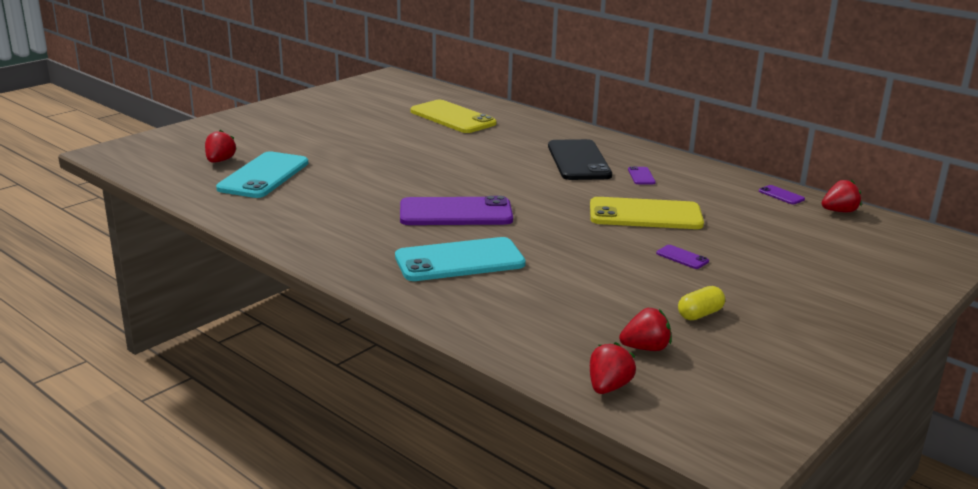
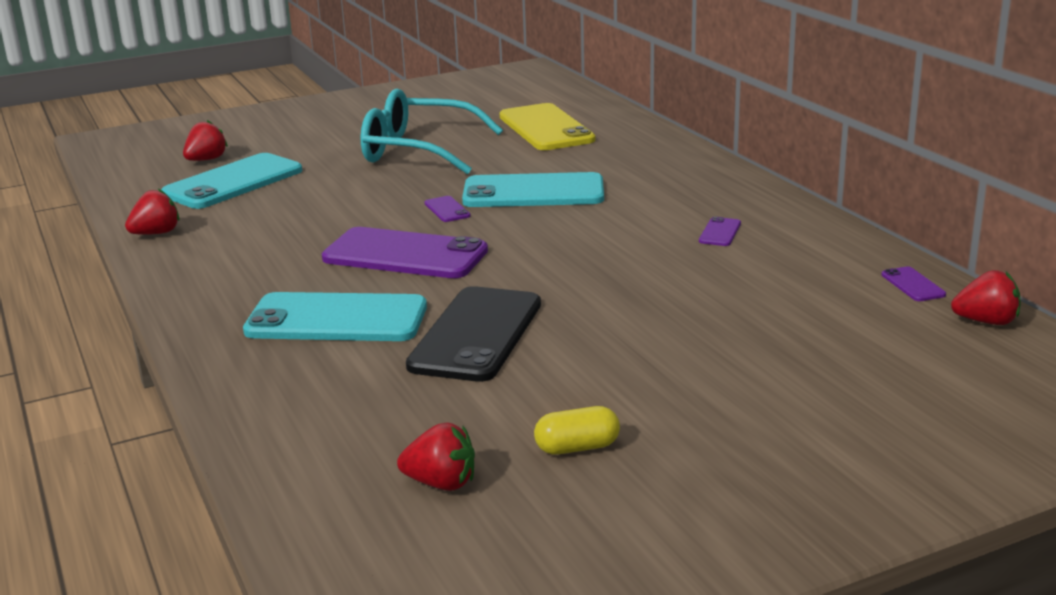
camera: 25 degrees right, 0 degrees up
(378, 140) = (417, 151): none -> turquoise glasses
(494, 162) = (533, 192): none -> turquoise phone
(578, 161) = (652, 201): black phone -> black phone (476, 334)
(608, 387) = (326, 530): red strawberry -> red strawberry (156, 233)
(645, 215) = (662, 289): yellow phone -> none
(682, 257) = (647, 358): purple phone -> purple phone (447, 210)

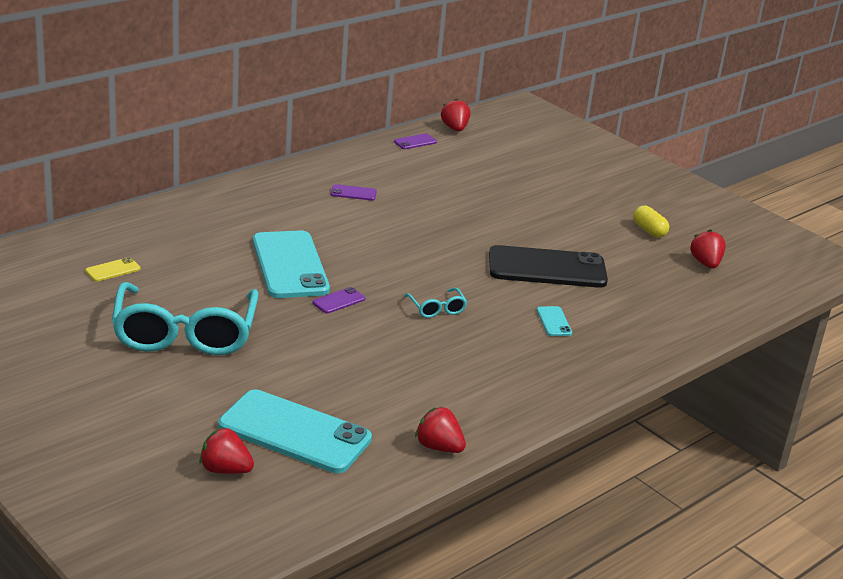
camera: 110 degrees left, 5 degrees up
(336, 319) = (553, 322): turquoise phone -> turquoise phone, size x0.41
(405, 255) = (437, 309): purple phone -> turquoise glasses
(545, 128) = (113, 270): yellow phone -> yellow phone, size x0.41

